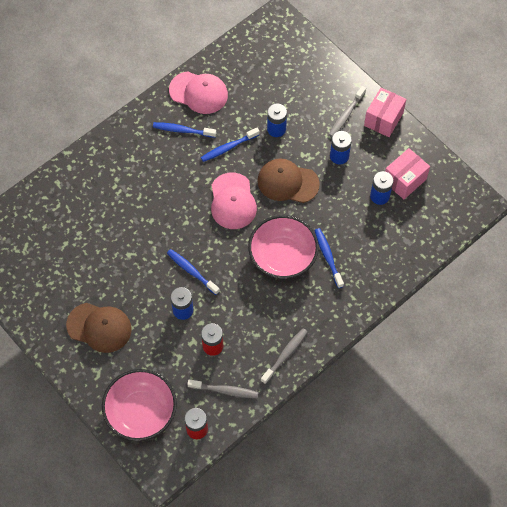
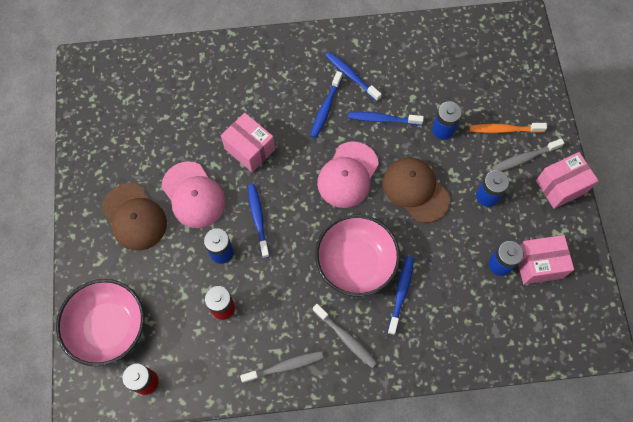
camera: 35 degrees right, 5 degrees up
(148, 227) = (249, 149): none -> pink box
(181, 165) = (325, 108): none -> blue toothbrush
(198, 93) = (393, 49): pink cap -> pink cap (193, 195)
(225, 390) = (200, 362): grey toothbrush -> grey toothbrush (346, 338)
(318, 103) = (504, 129): none -> orange toothbrush

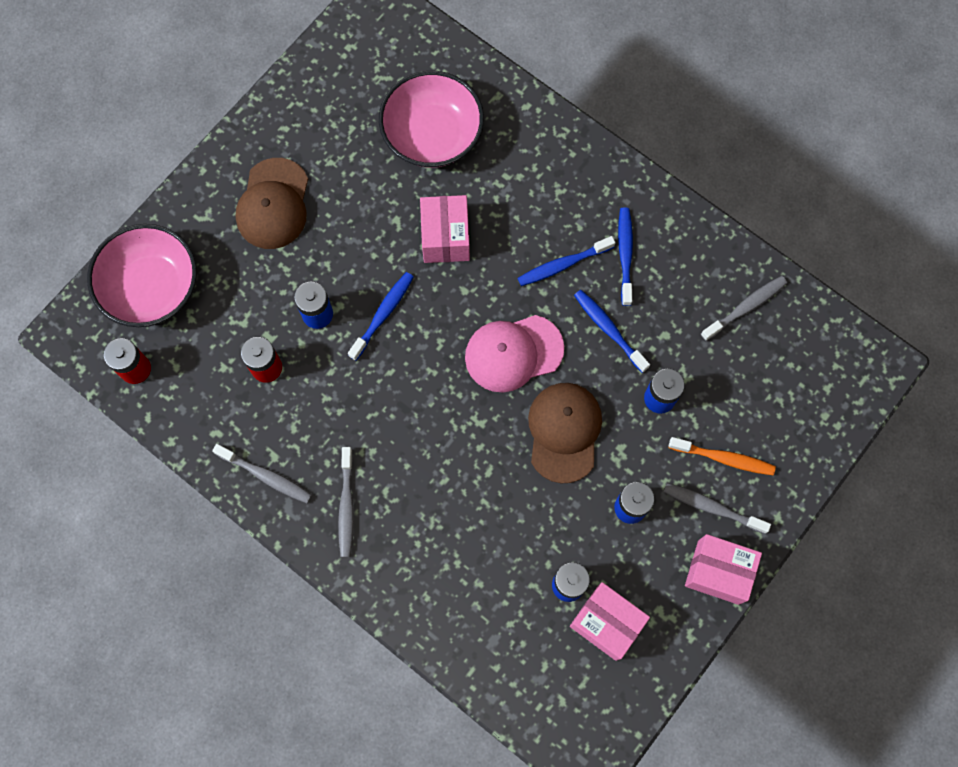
camera: 45 degrees right, 5 degrees up
(193, 195) = (347, 233): pink cap -> none
(356, 262) = (430, 445): pink bowl -> pink bowl (432, 135)
(401, 293) = (442, 516): blue toothbrush -> none
(435, 49) = (745, 307): none -> grey toothbrush
(504, 129) = (724, 458): orange toothbrush -> orange toothbrush turned 150 degrees clockwise

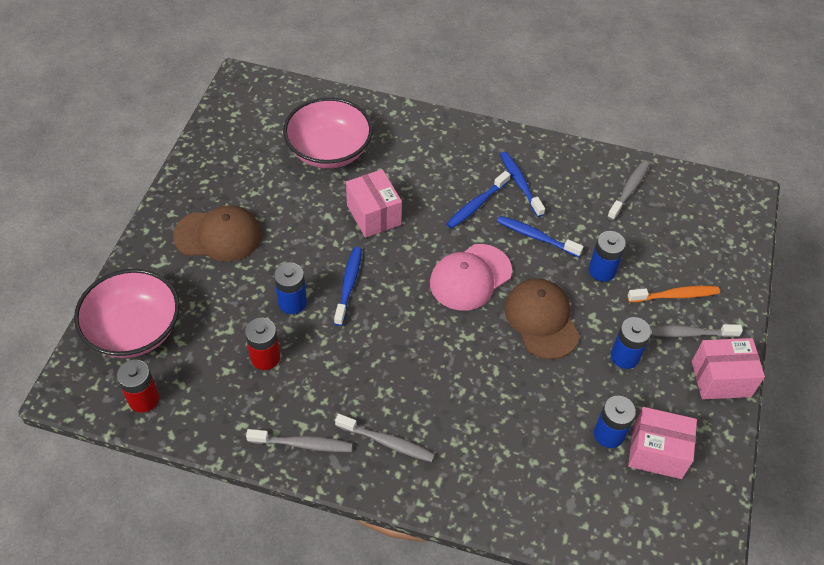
camera: 25 degrees left, 20 degrees down
(273, 204) = (218, 235): brown cap -> brown cap turned 75 degrees counterclockwise
(346, 506) = (387, 442): grey toothbrush -> grey toothbrush turned 45 degrees counterclockwise

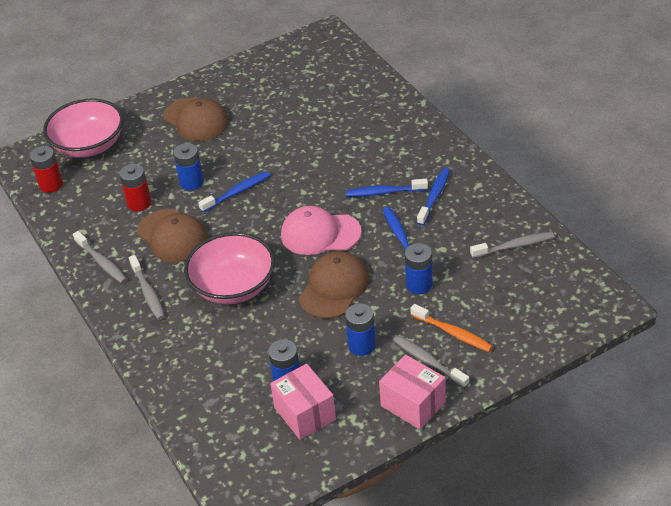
camera: 50 degrees right, 10 degrees down
(329, 151) = (327, 105): pink bowl -> pink bowl (233, 286)
(340, 369) = (172, 236): none -> brown cap
(374, 215) = (306, 160): pink box -> none

